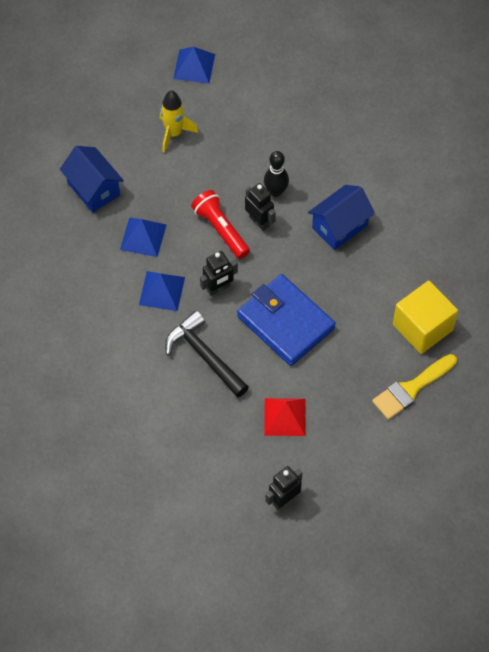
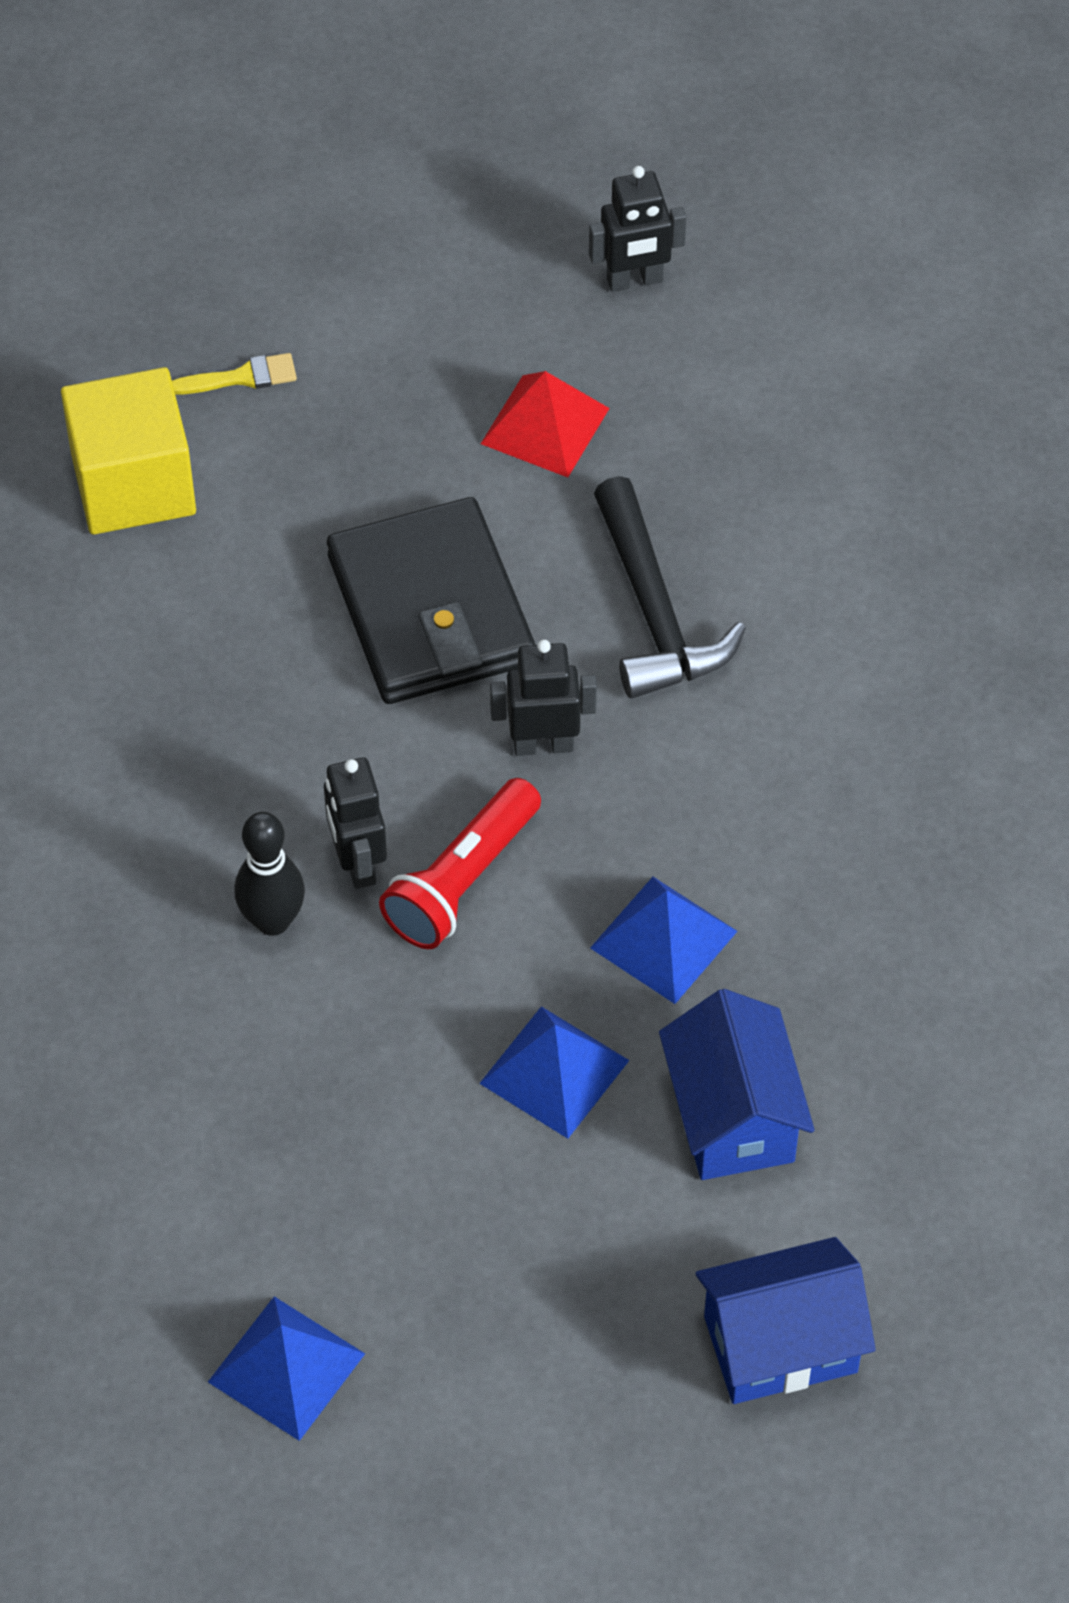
camera: 155 degrees left, 5 degrees down
(161, 291) = (681, 791): blue pyramid -> blue pyramid (554, 1071)
(174, 134) = (447, 1185): yellow rocket -> none
(221, 229) = (462, 880): red flashlight -> red flashlight turned 45 degrees clockwise
(285, 322) = (430, 610): blue wallet -> black wallet
(339, 226) = (172, 773): blue house -> blue house (780, 1344)
(411, 389) = (242, 377): yellow brush -> yellow brush, size x0.54

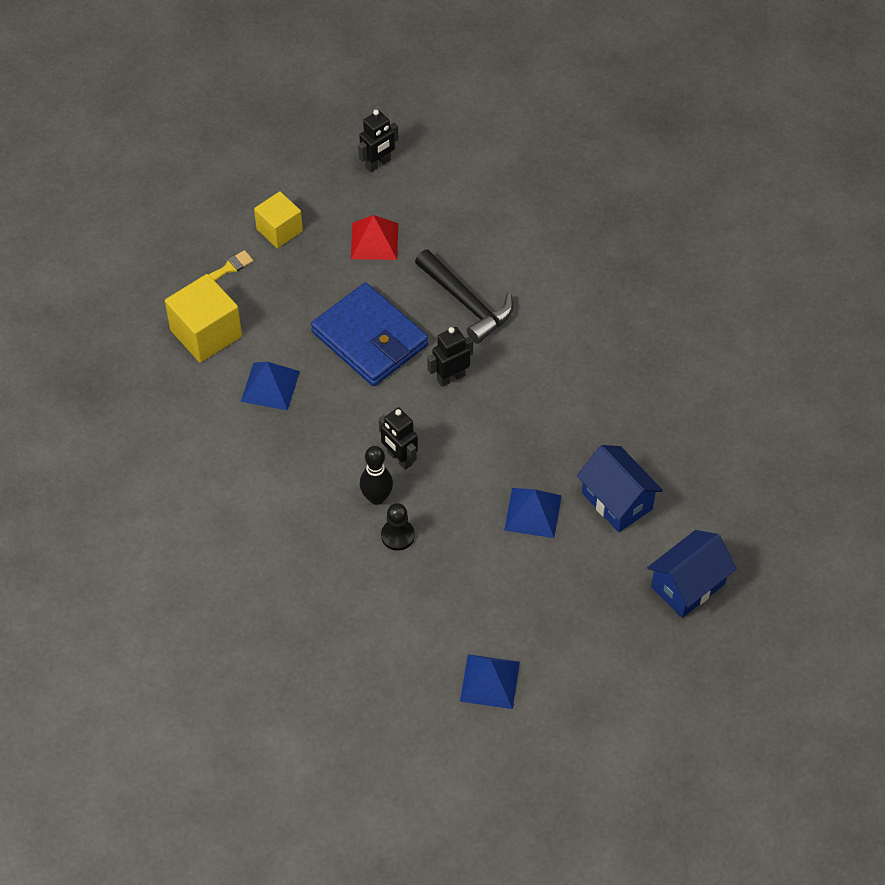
camera: 25 degrees left, 0 degrees up
(270, 1010) = (397, 536): none -> black pawn
(378, 340) = (279, 230): none -> yellow cube
(430, 610) = (370, 339): black wallet -> blue wallet
(462, 880) = (448, 448): red flashlight -> none
(663, 939) = (547, 439): blue pyramid -> blue pyramid (270, 386)

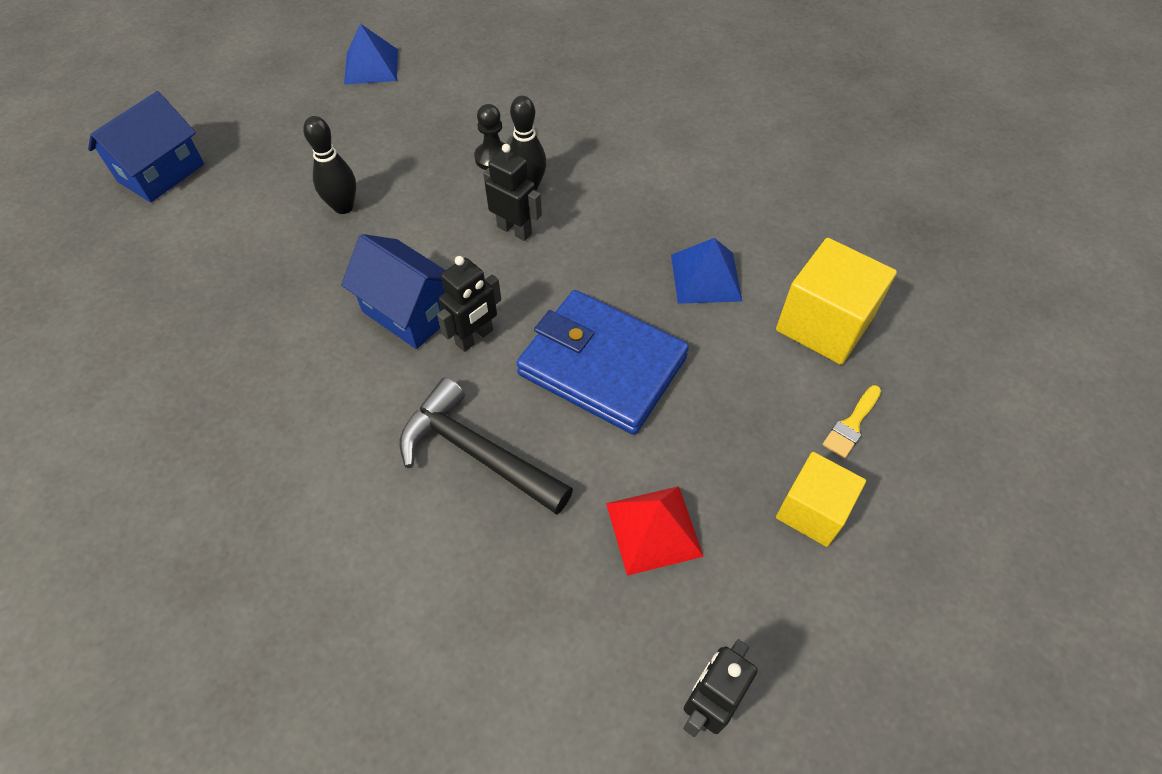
camera: 165 degrees right, 0 degrees up
(533, 512) = (343, 207): blue pyramid -> black bowling pin
(617, 501) = (241, 237): blue house -> blue house (409, 312)

